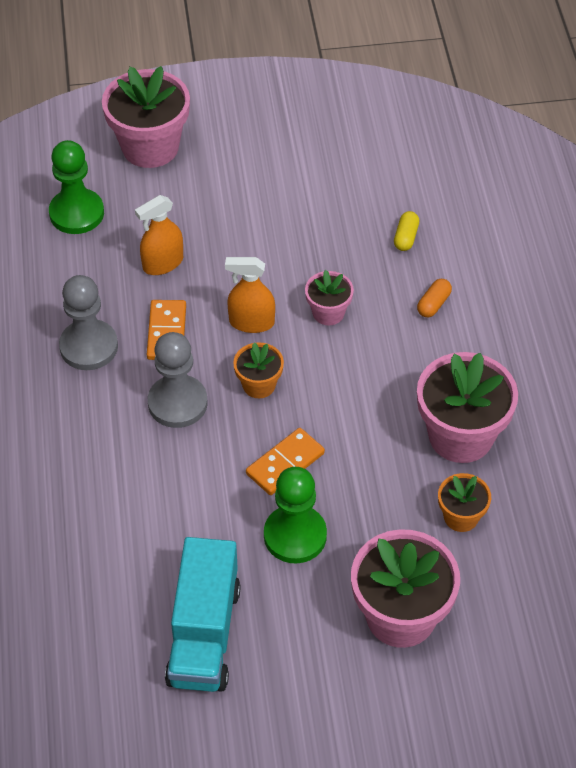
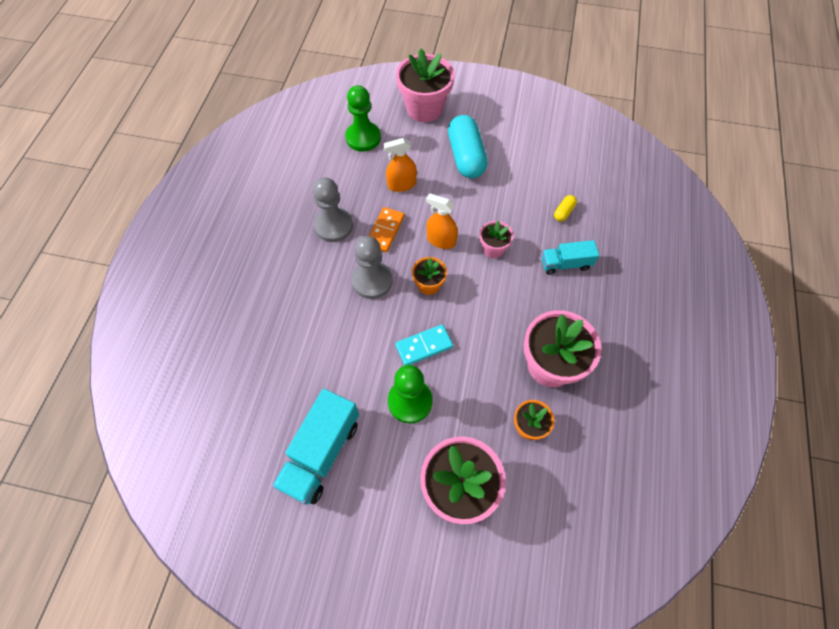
camera: 20 degrees right, 10 degrees up
(239, 199) = (466, 156): none -> turquoise capsule
(285, 463) = (424, 346): orange domino -> turquoise domino
(433, 304) = (565, 264): orange capsule -> turquoise truck

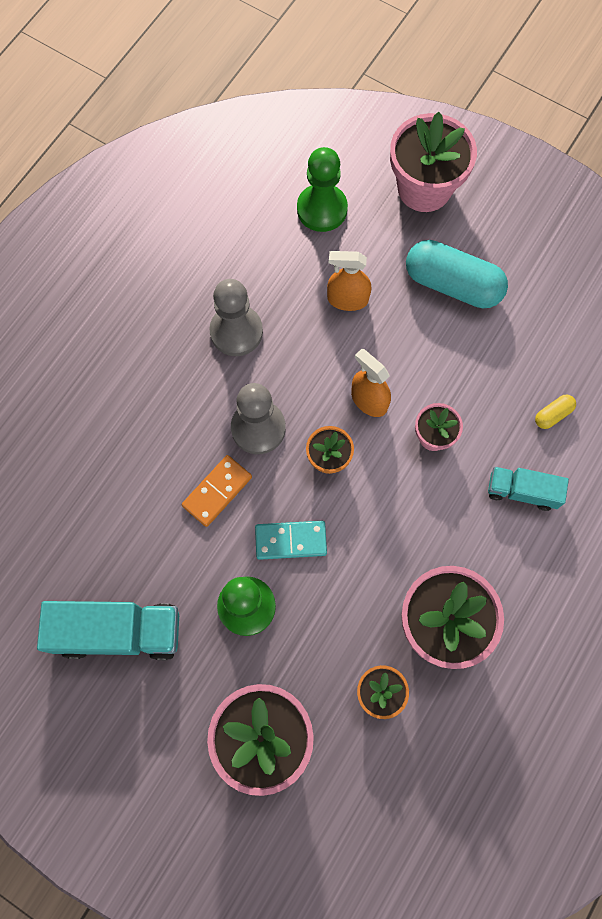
camera: 20 degrees right, 10 degrees up
(321, 453) = (119, 632): turquoise truck -> turquoise truck turned 135 degrees counterclockwise
(385, 231) = (301, 361): orange domino -> orange domino (217, 491)
(466, 156) = (452, 284): turquoise capsule -> turquoise capsule turned 75 degrees counterclockwise

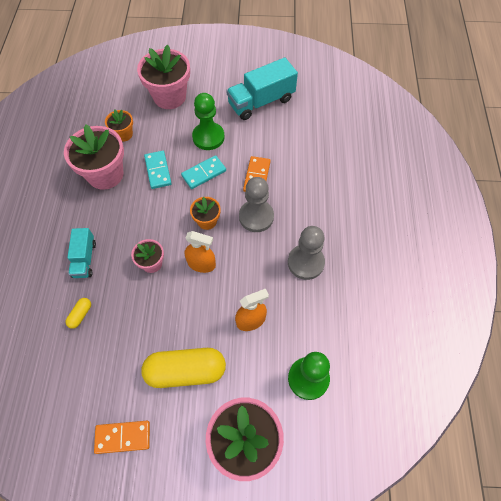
camera: 150 degrees right, 10 degrees down
(357, 584) = (158, 171): none -> turquoise domino
(452, 284) = (186, 371): turquoise capsule -> yellow capsule
(522, 491) = (84, 259): turquoise truck -> turquoise truck turned 105 degrees clockwise
(550, 256) = (123, 437): none -> orange domino

